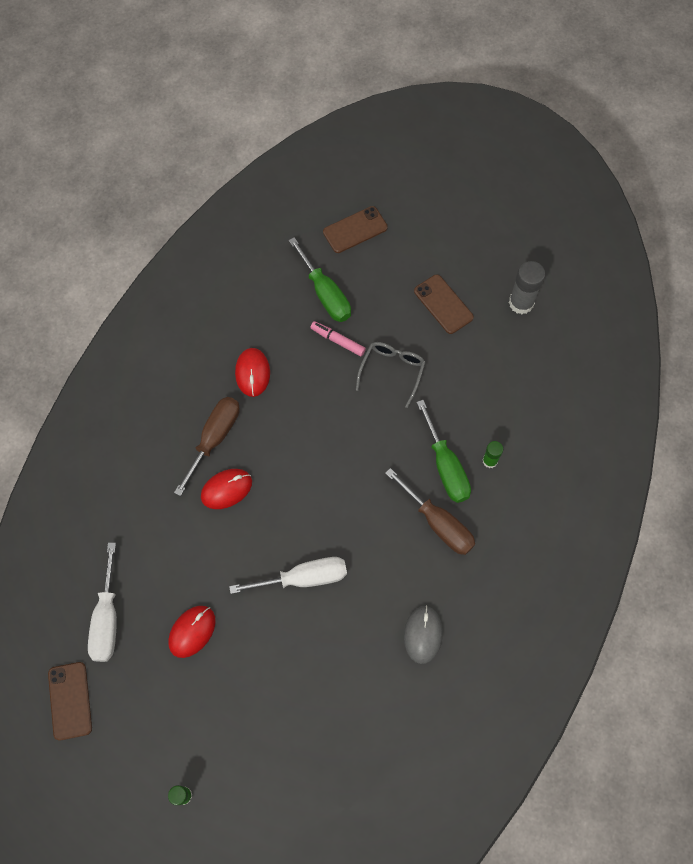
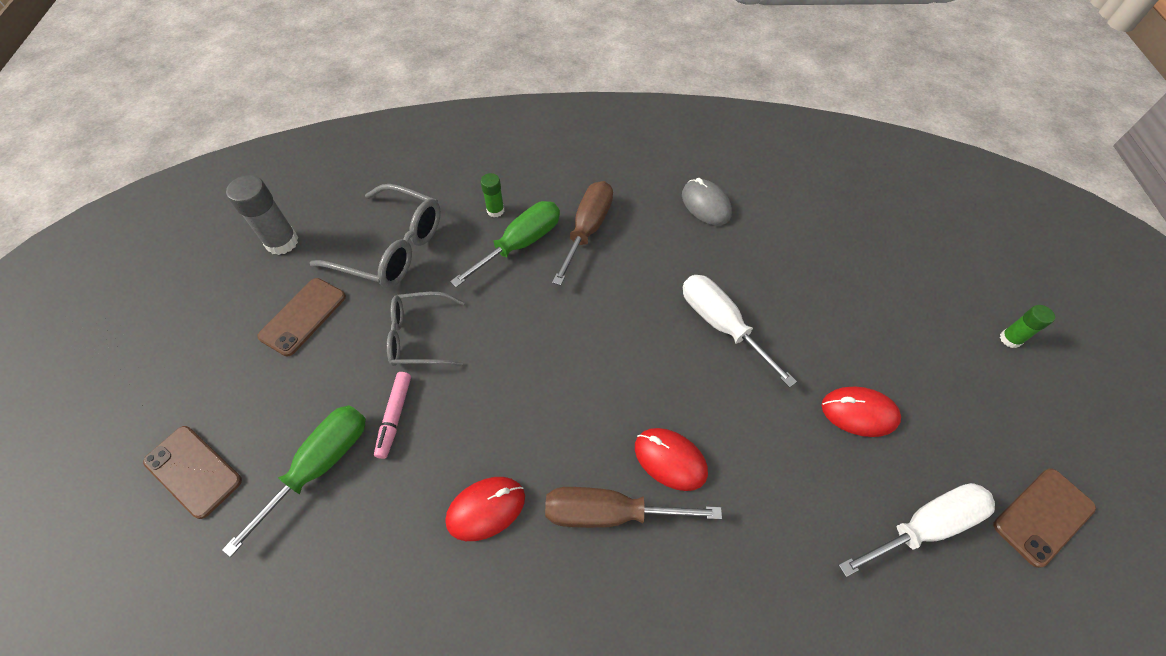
camera: 115 degrees left, 10 degrees down
(423, 634) = (706, 204): grey mouse -> grey mouse turned 75 degrees clockwise
(482, 374) = (392, 248): none -> grey glasses

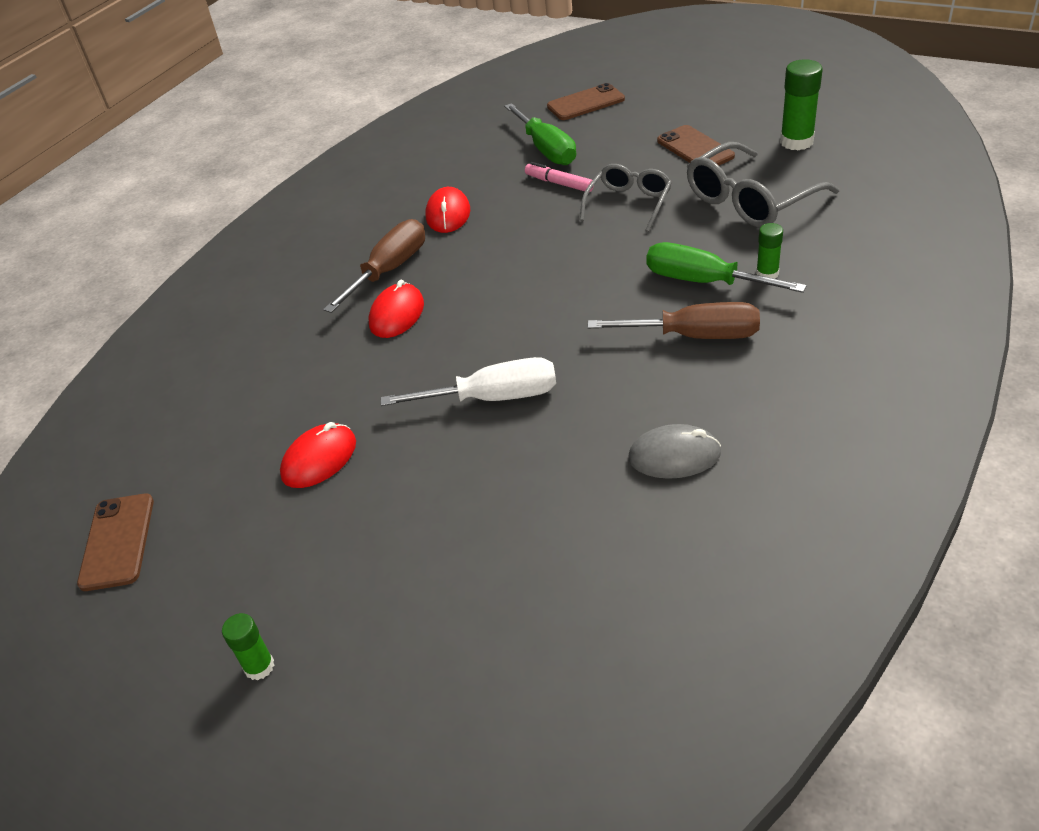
camera: 125 degrees right, 15 degrees down
(282, 242) = (796, 142): grey glue stick -> green glue stick
(520, 244) = (703, 281): green screwdriver -> green screwdriver turned 135 degrees clockwise
(587, 230) = (694, 336): brown screwdriver -> brown screwdriver turned 45 degrees counterclockwise
(670, 459) = (397, 314): red mouse -> red mouse turned 45 degrees counterclockwise
(924, 526) = (200, 447): white screwdriver -> none

